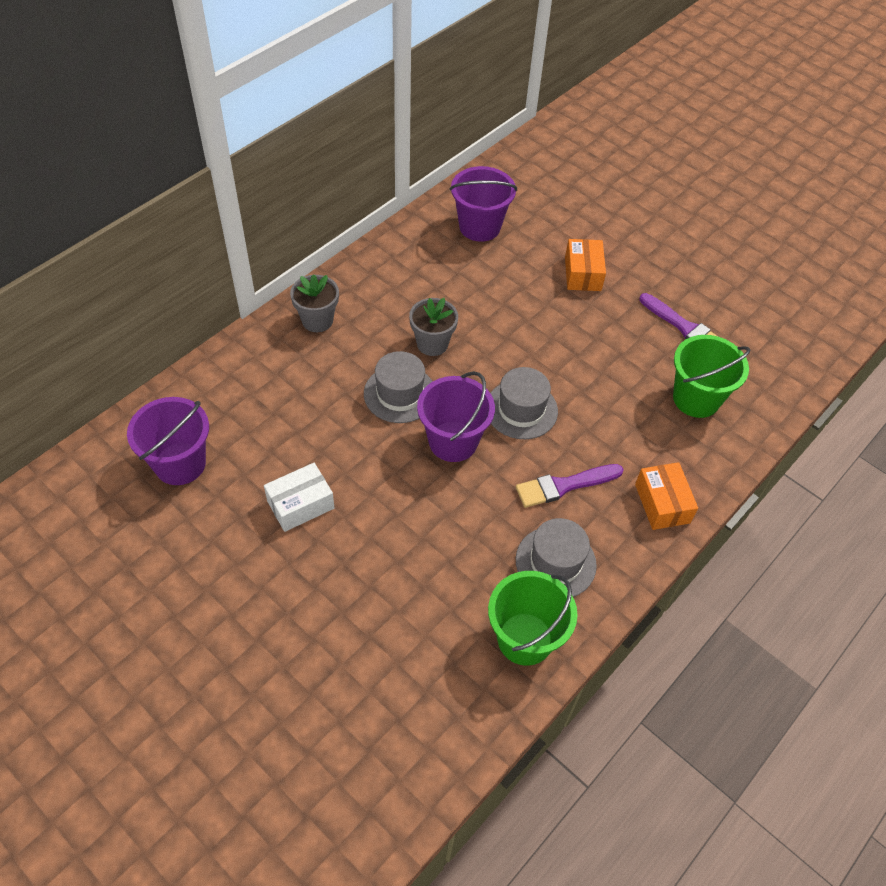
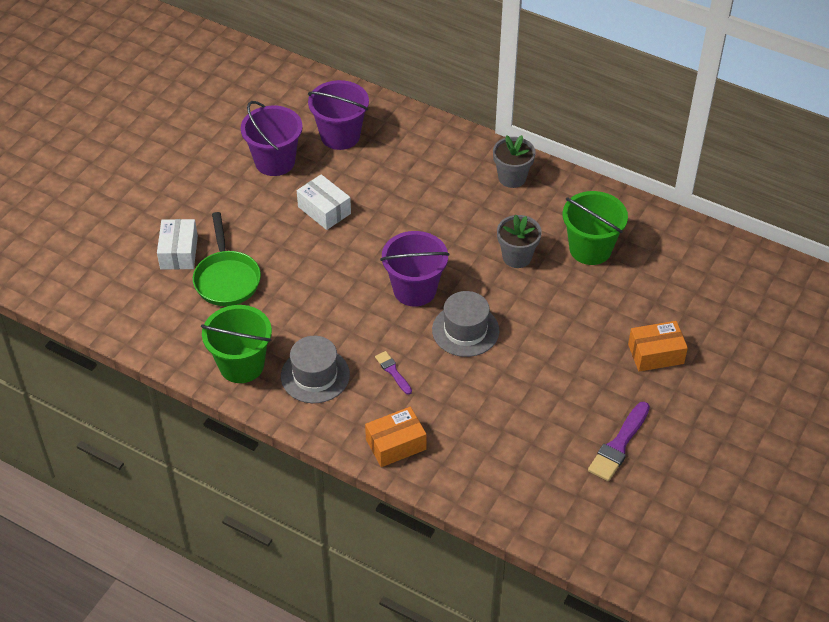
camera: 80 degrees right, 5 degrees down
(316, 686) = (179, 252): none -> white box
(380, 633) = (227, 278): none -> green pan
(400, 394) = (452, 246): grey hat -> none
(479, 227) = (682, 265): purple bucket -> purple bucket (275, 161)
(564, 486) = (393, 371): purple brush -> purple brush, size x0.57
(696, 398) = (527, 462): green bucket -> green bucket (590, 249)

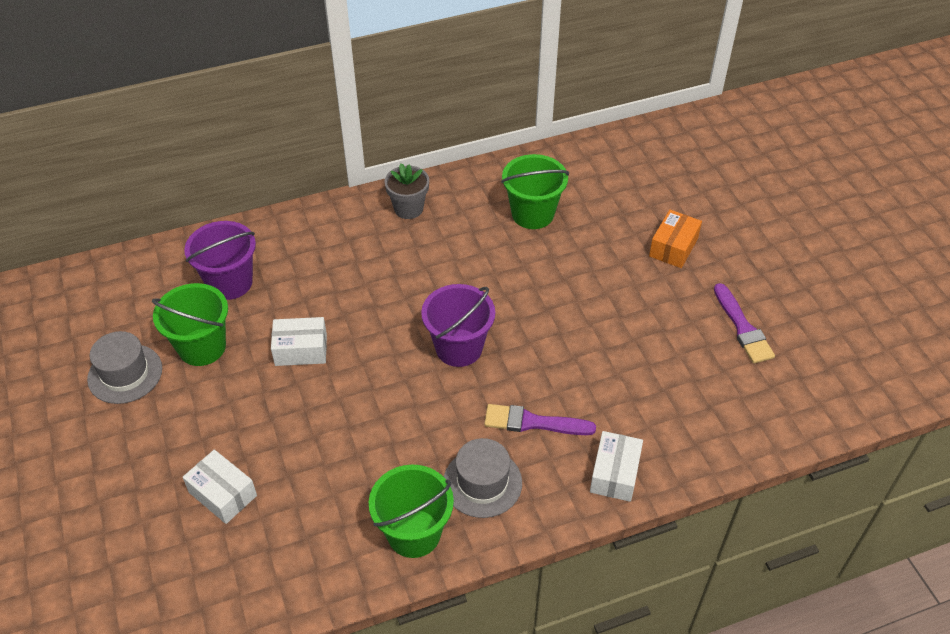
camera: 50 degrees left, 0 degrees up
(227, 278) = (298, 476): green pan -> none
(275, 161) = (202, 347): purple bucket -> green bucket
(393, 371) = (533, 422): purple brush -> purple brush, size x1.75
(396, 444) = (615, 474): orange box -> white box
(465, 330) = (537, 344): grey hat -> grey hat (125, 374)
(517, 257) = (494, 261): grey flower pot -> none

